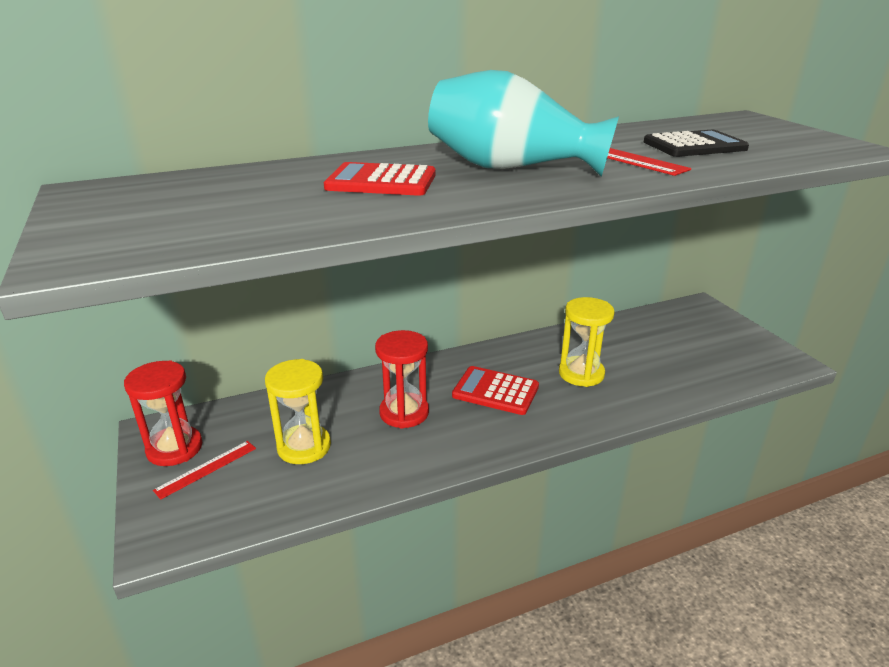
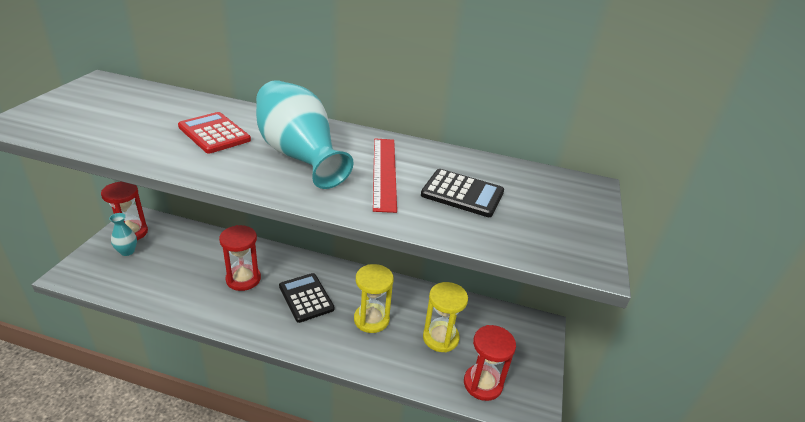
camera: 35 degrees right, 5 degrees up
(206, 468) = (127, 251): red ruler -> turquoise vase
(304, 447) = (176, 267): yellow hourglass -> yellow hourglass (440, 338)
(495, 391) = (306, 298): red calculator -> black calculator
(734, 366) = (483, 384): none -> red hourglass

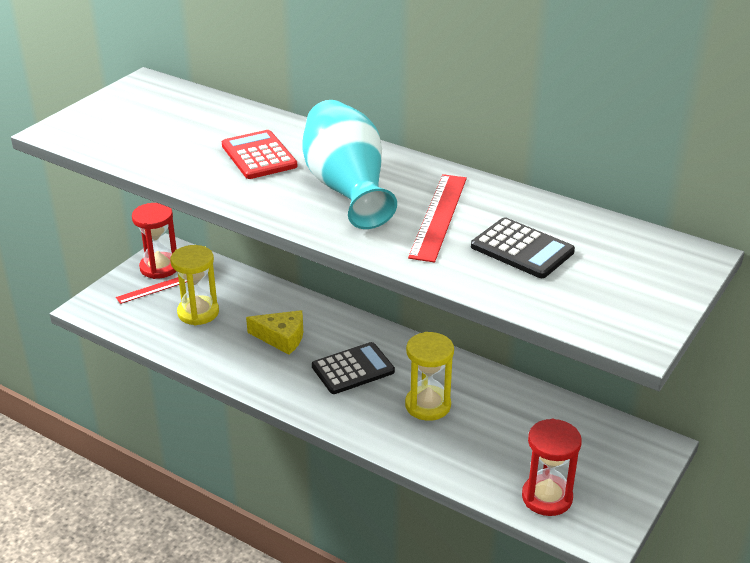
camera: 20 degrees right, 0 degrees up
(127, 251) = (153, 289): turquoise vase -> red ruler
(243, 279) = (281, 338): red hourglass -> yellow cheese
(306, 298) = (353, 369): black calculator -> black calculator turned 75 degrees clockwise
(440, 338) = (510, 439): yellow hourglass -> yellow hourglass (198, 312)

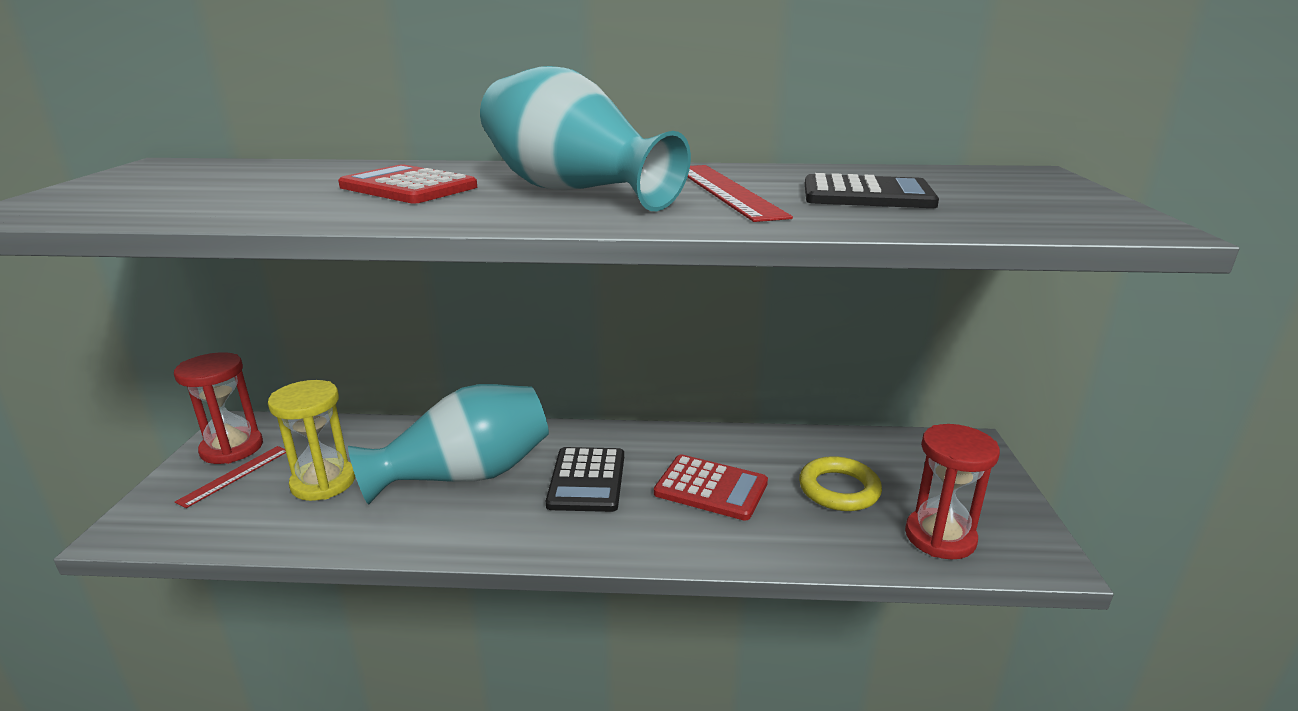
camera: 30 degrees left, 10 degrees down
(281, 338) = (465, 475): yellow cheese -> turquoise vase
(353, 369) = (587, 480): black calculator -> black calculator turned 150 degrees clockwise
(428, 405) = (711, 488): yellow hourglass -> red calculator
(514, 439) = (839, 489): none -> yellow ring

